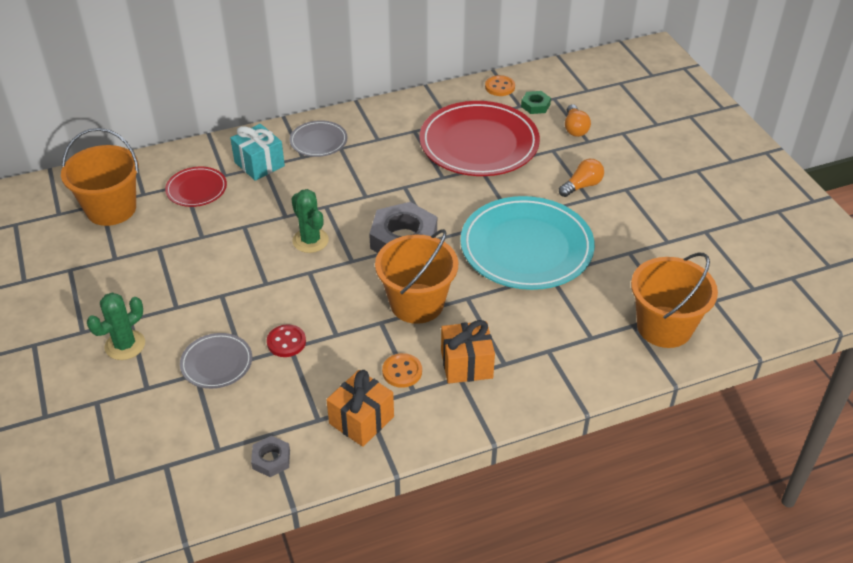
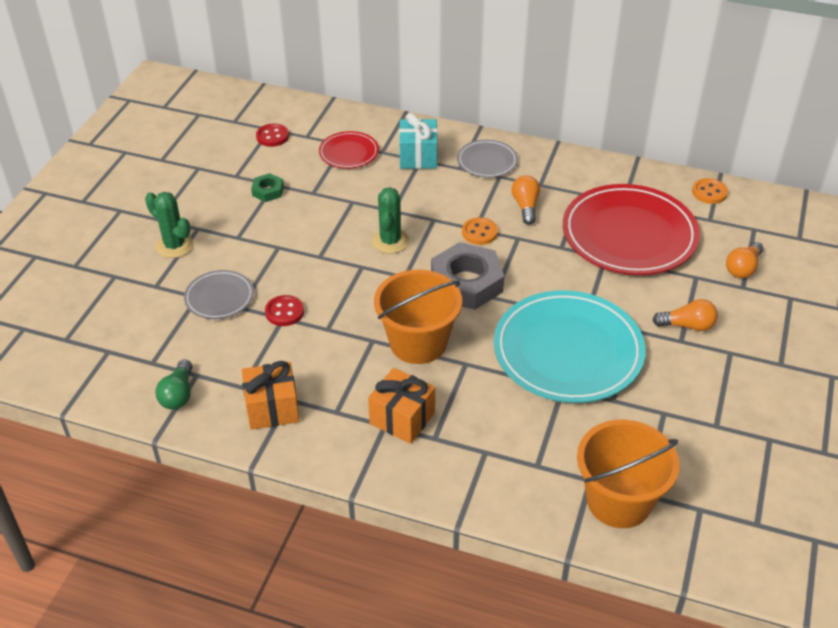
camera: 40 degrees right, 0 degrees up
(111, 209) = (272, 136): orange bucket -> red button
(125, 345) = (174, 246): green cactus -> green cactus turned 45 degrees clockwise
(271, 459) = (178, 394): grey nut -> green light bulb
(385, 160) = (525, 206): none -> orange light bulb
(402, 372) = (344, 390): orange button -> orange button (479, 232)
(535, 105) = (726, 227): green nut -> green nut (268, 191)

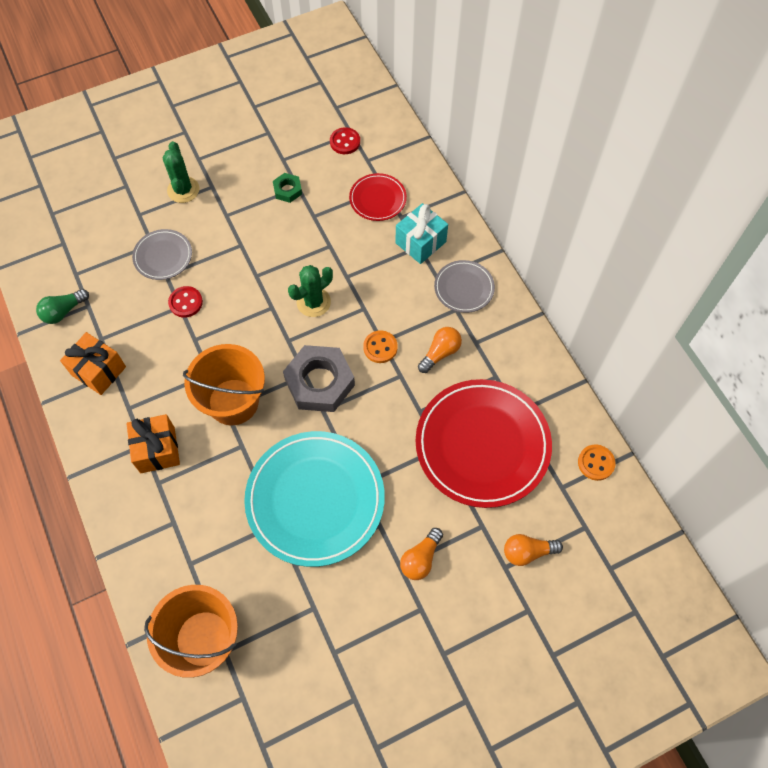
camera: 45 degrees right, 20 degrees up
(687, 325) = (420, 559): orange light bulb -> orange light bulb turned 75 degrees clockwise

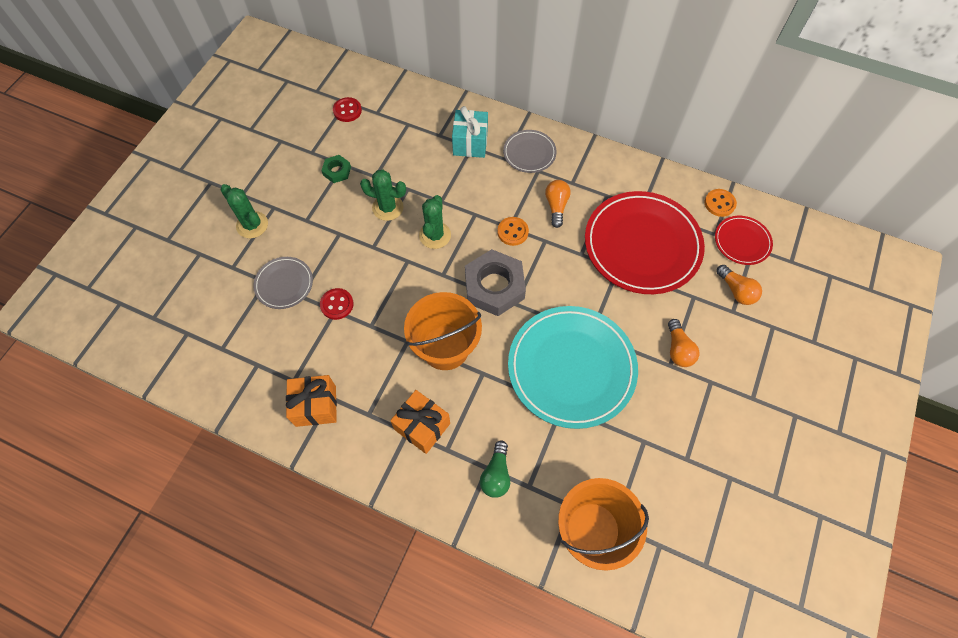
camera: 40 degrees left, 0 degrees up
(63, 311) = (240, 384): green light bulb -> green light bulb (496, 474)
(298, 250) = (387, 207): none -> green cactus
(377, 199) = (411, 134): red plate -> red plate (742, 242)
(527, 552) = (736, 290): orange light bulb -> orange light bulb turned 75 degrees counterclockwise

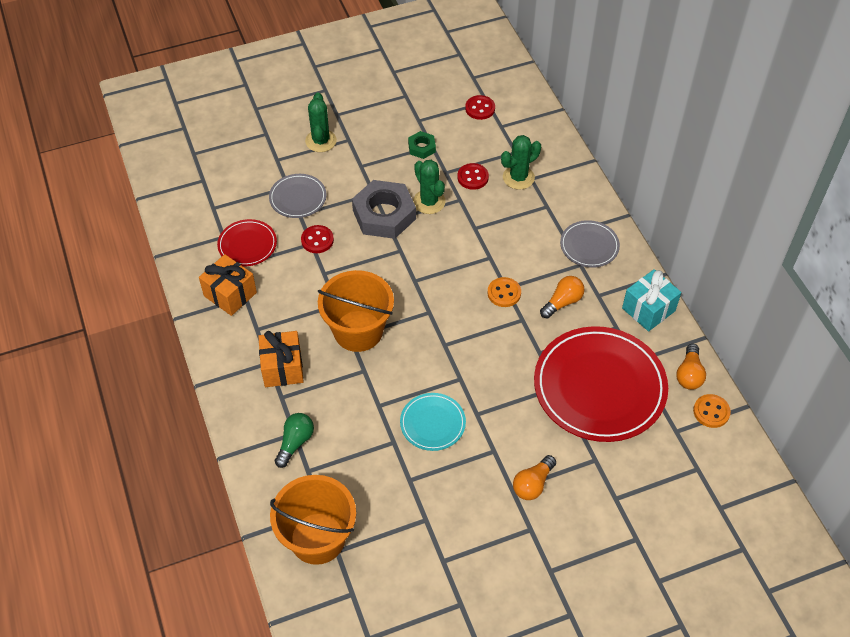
camera: 45 degrees right, 10 degrees down
(398, 165) = (472, 177): none -> red button
(435, 235) = (441, 248): green cactus -> green cactus (518, 177)
(470, 143) = (549, 202): turquoise gift -> turquoise gift (648, 309)
(494, 286) = (443, 320): grey nut -> grey nut (384, 214)
(496, 474) = (295, 442): green light bulb -> green light bulb turned 150 degrees clockwise
(571, 368) = (432, 423): turquoise plate -> turquoise plate, size x0.48
(736, 290) = (638, 486): orange light bulb -> orange light bulb (689, 374)
(742, 242) = (693, 456): red plate -> red plate (247, 245)

